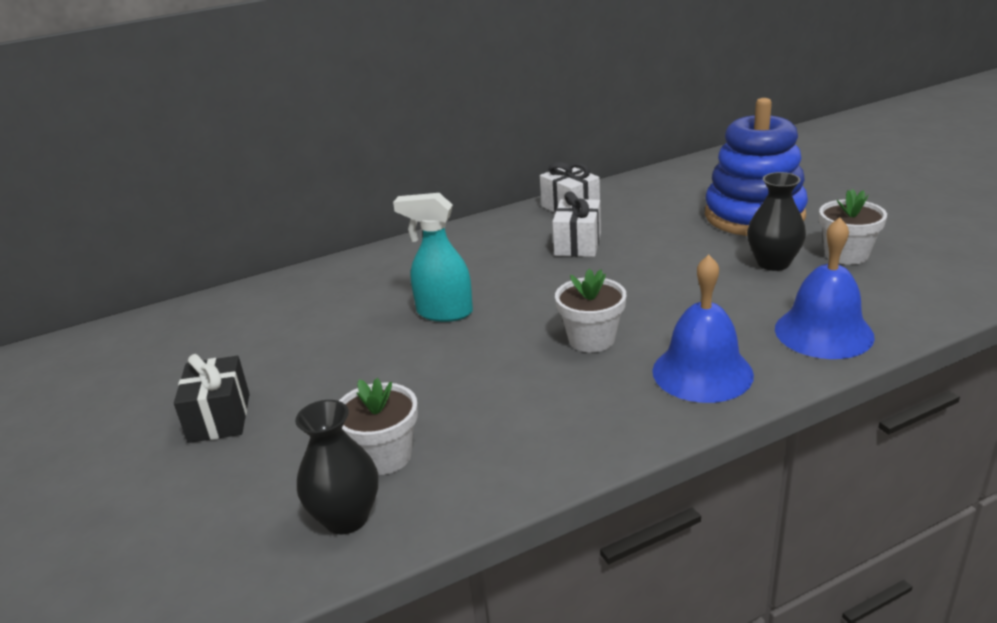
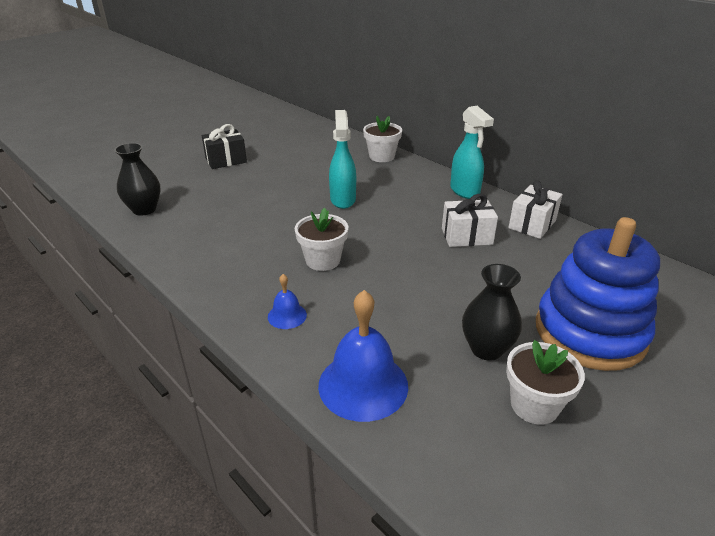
camera: 70 degrees right, 5 degrees up
(384, 456) = (192, 209): white flower pot -> white flower pot (381, 156)
(477, 231) = (465, 191): none -> turquoise spray bottle
(702, 372) = (287, 315): blue bell -> blue bell, size x0.50

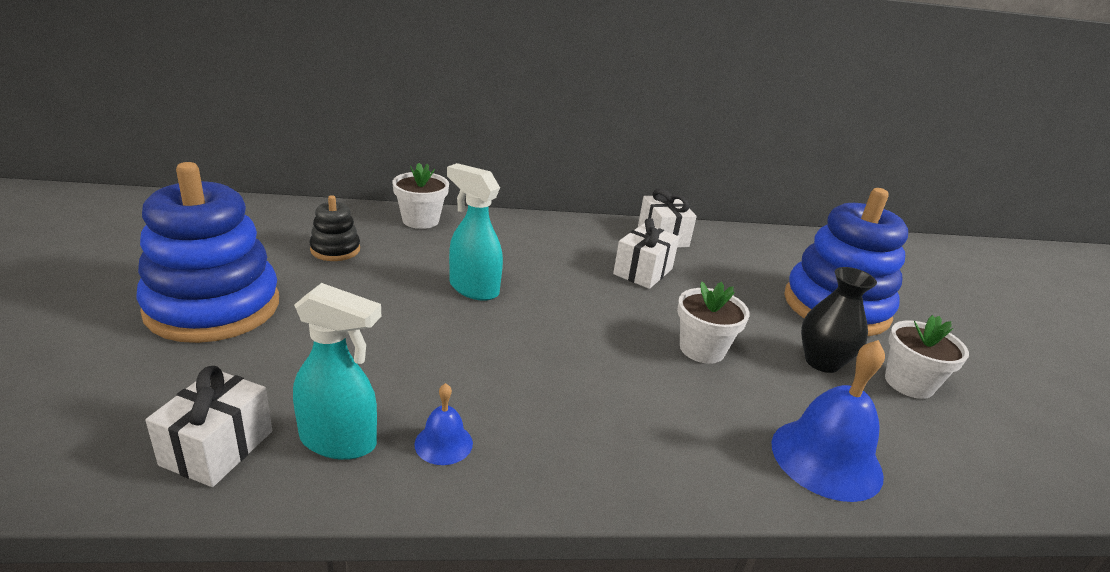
camera: 55 degrees left, 5 degrees down
(144, 209) = (217, 448): black vase -> white gift
(226, 160) = (213, 307): black gift -> blue stacking toy
(287, 315) = (664, 448): blue bell -> blue bell (443, 443)
(313, 155) = (335, 250): none -> black stacking toy
(323, 260) = (582, 367): white flower pot -> white flower pot (702, 349)
(465, 191) = (564, 227): turquoise spray bottle -> turquoise spray bottle (339, 441)

